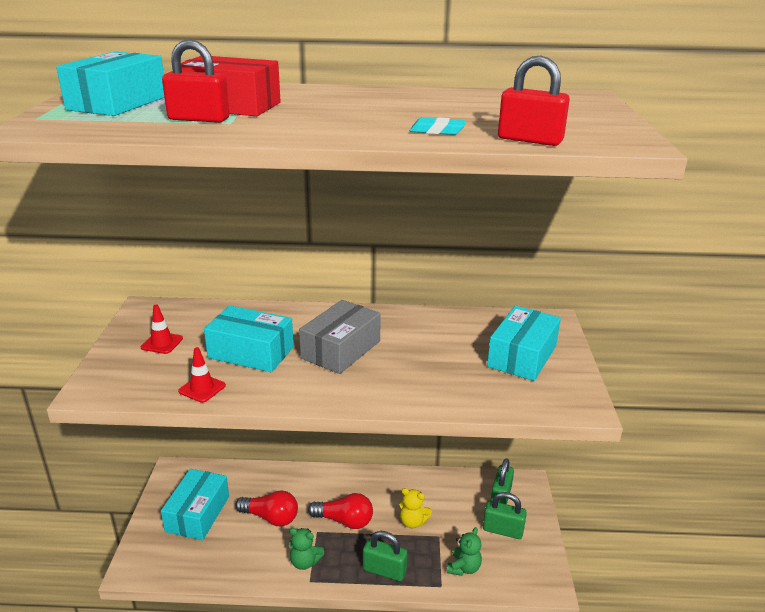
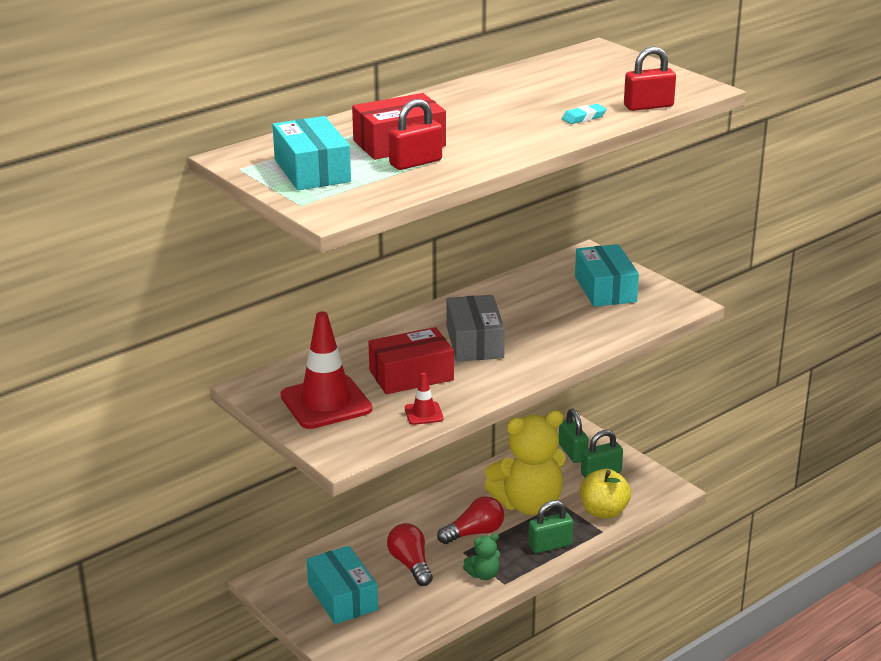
camera: 40 degrees left, 0 degrees up
(162, 343) = (326, 403): red traffic cone -> red traffic cone, size x2.19
(251, 352) = (411, 375): turquoise box -> red box
(271, 517) = (411, 564): red light bulb -> red light bulb turned 90 degrees counterclockwise
(413, 522) = (528, 504): yellow teddy bear -> yellow teddy bear, size x2.33
(464, 568) = (603, 511): green teddy bear -> yellow apple

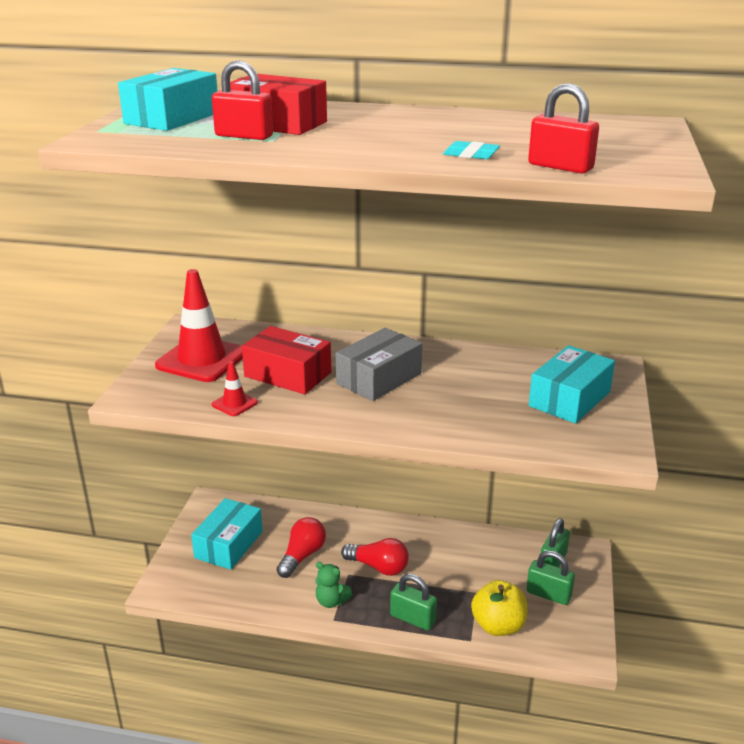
camera: 50 degrees right, 0 degrees up
(528, 504) = (451, 576): yellow teddy bear -> none

